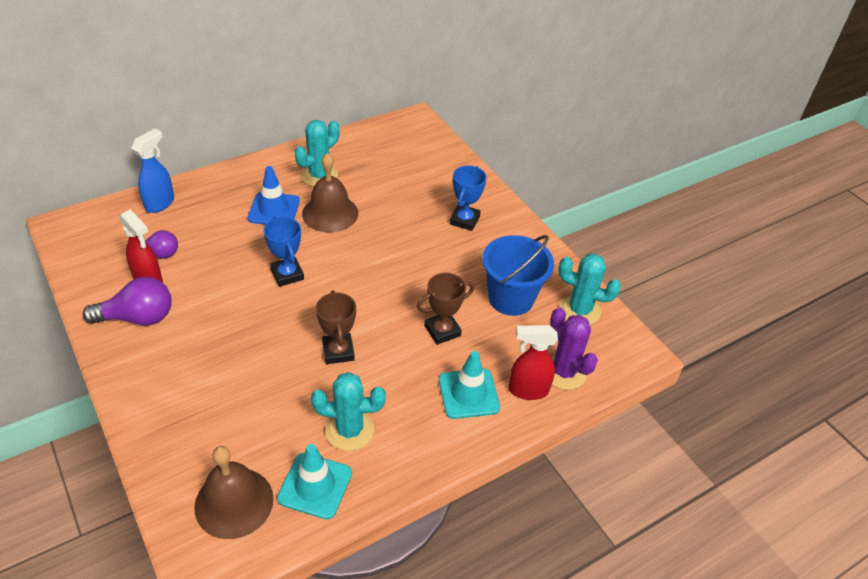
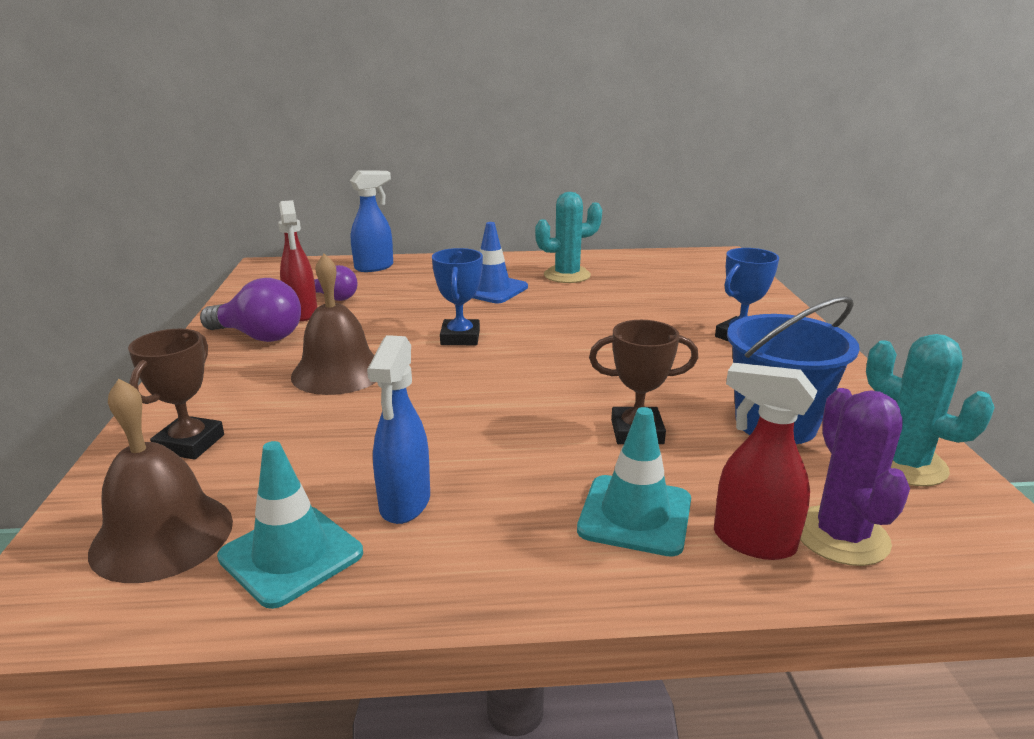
camera: 30 degrees right, 20 degrees down
(330, 213) = (556, 302): brown bell -> brown bell (338, 372)
(338, 351) = (463, 416): brown trophy -> brown trophy (190, 444)
(349, 430) = (404, 504): turquoise cactus -> blue spray bottle

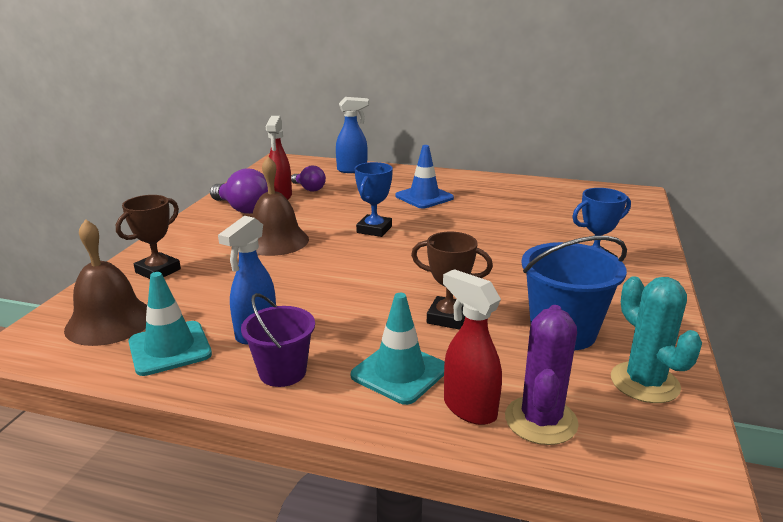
camera: 20 degrees right, 0 degrees up
(484, 551) = (282, 372): none -> purple bucket
(567, 275) = (491, 194): turquoise cactus -> none

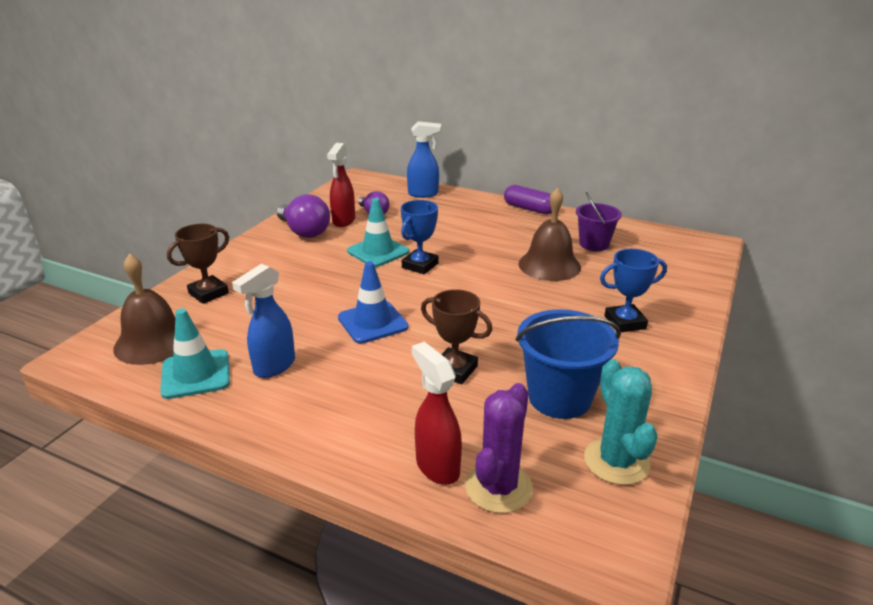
camera: 10 degrees right, 5 degrees up
(275, 241) = (323, 270): brown bell -> brown bell (549, 265)
(282, 372) = (284, 409): purple bucket -> purple bucket (594, 244)
(399, 372) = (387, 422): turquoise traffic cone -> turquoise traffic cone (378, 252)
(424, 197) = (483, 232): blue traffic cone -> blue traffic cone (372, 322)
(460, 176) = (529, 209): none -> purple capsule

